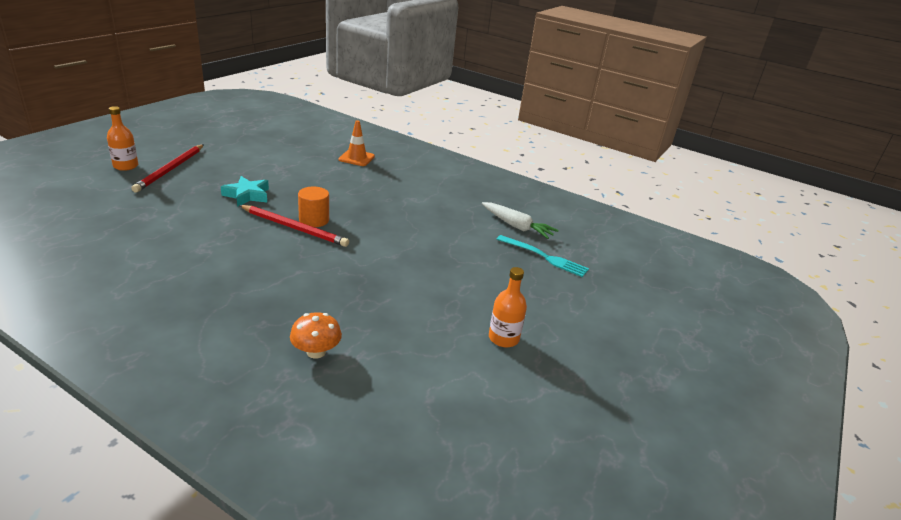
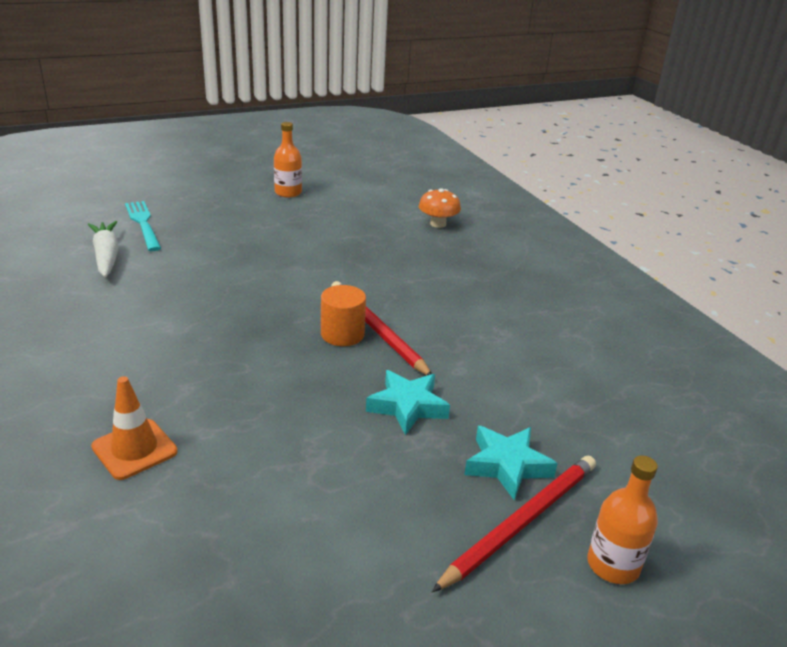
camera: 145 degrees left, 0 degrees up
(182, 185) = (507, 466): none -> turquoise star

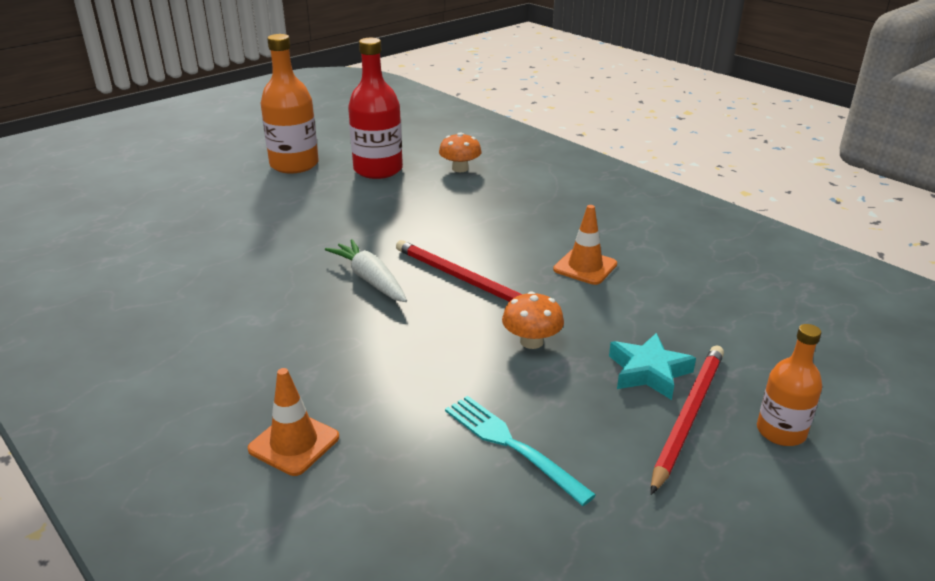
camera: 15 degrees left, 0 degrees up
(106, 256) = (140, 263): white carrot -> white carrot (370, 280)
(143, 223) = (158, 222): turquoise fork -> turquoise fork (510, 444)
(288, 192) = (294, 164): orange bottle -> orange bottle, size x1.70
(342, 334) = (431, 289): orange cylinder -> none
(360, 211) = (378, 170): none -> red bottle
(407, 406) = (531, 341): turquoise star -> orange mushroom
(504, 344) = (585, 267): none -> orange traffic cone

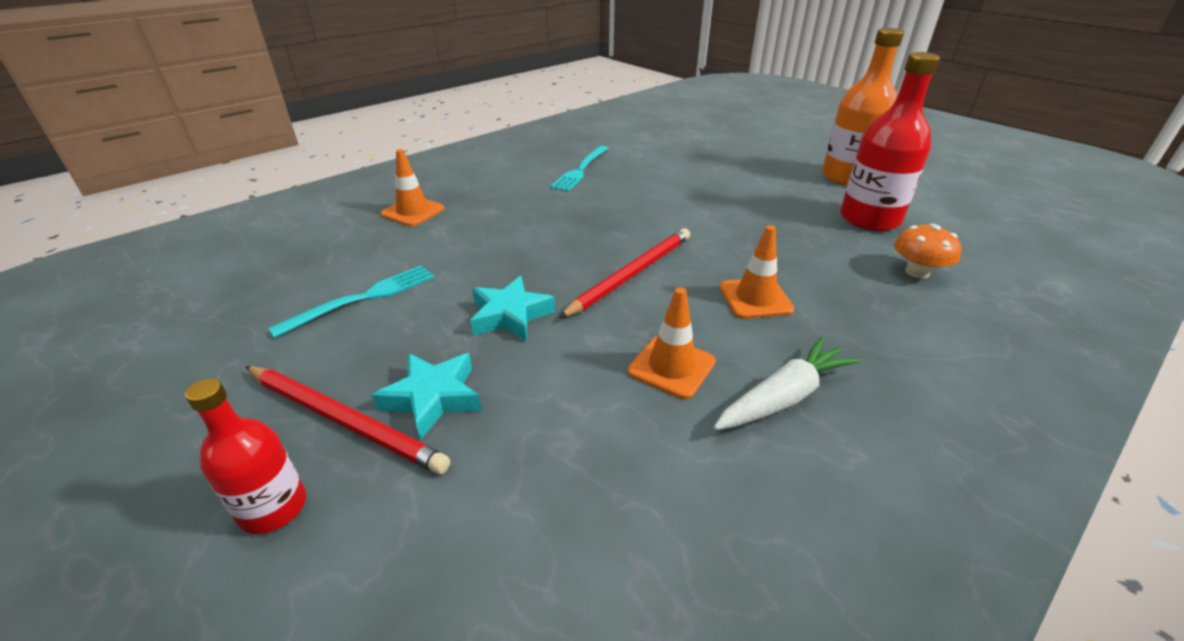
camera: 90 degrees right, 5 degrees up
(209, 307) = (580, 170): none -> turquoise fork
(370, 280) = (625, 226): white carrot -> white carrot (783, 397)
(497, 228) = (755, 298): none -> orange traffic cone
(531, 341) = (510, 315): orange mushroom -> turquoise star
(781, 431) = (273, 507): orange bottle -> red bottle

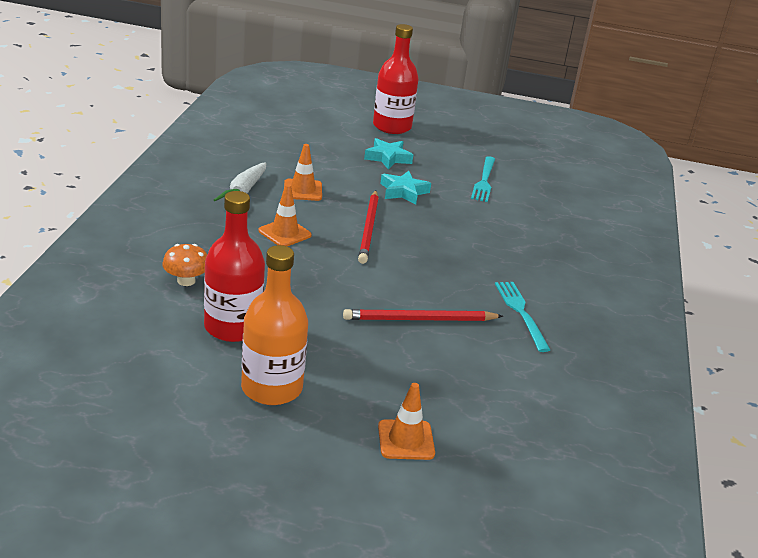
camera: 140 degrees right, 5 degrees down
(273, 507) = (392, 126): red bottle -> red bottle, size x1.70
(344, 420) = (409, 146): red pencil -> red pencil (419, 319)
(413, 212) = (562, 233): orange traffic cone -> orange traffic cone (406, 440)

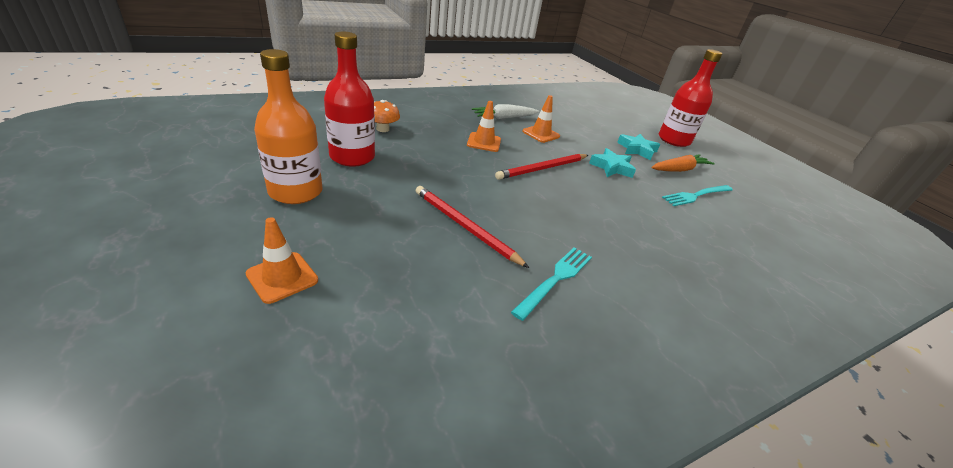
camera: 50 degrees right, 5 degrees up
(441, 161) = (679, 170): none -> orange carrot

